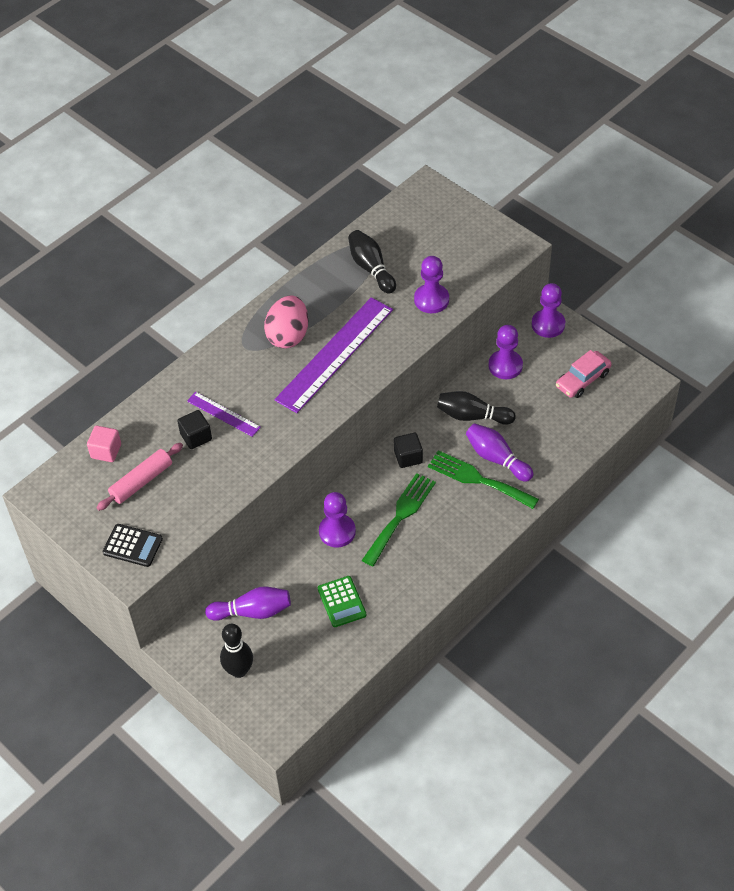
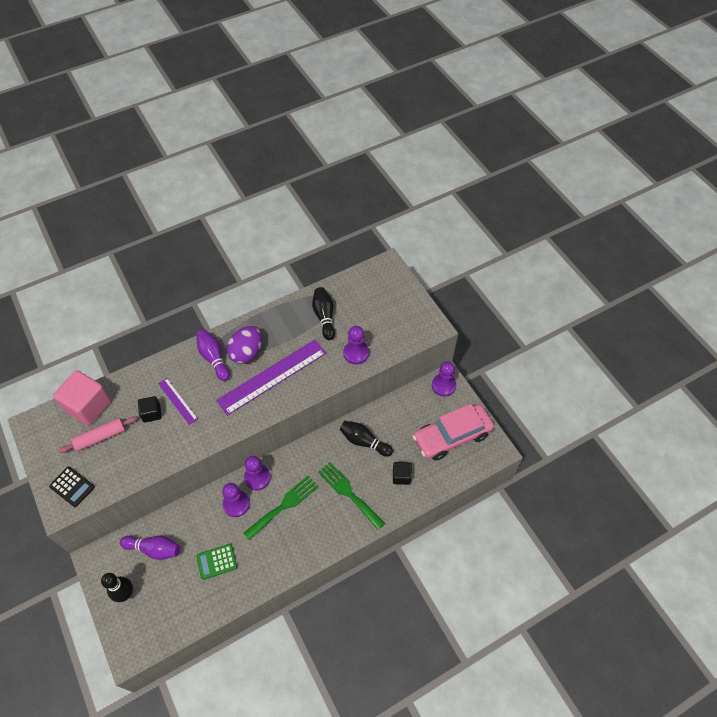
camera: 15 degrees right, 5 degrees up
(106, 451) = (88, 406): pink cube -> pink cube, size x1.92
(288, 336) = (247, 353): pink egg -> purple egg
(341, 602) = (217, 561): green calculator -> green calculator turned 75 degrees clockwise
(408, 457) = (307, 460): black cube -> black cube (401, 476)
(497, 458) = (368, 480): purple bowling pin -> purple bowling pin (214, 358)
(505, 366) = (402, 409): purple pawn -> purple pawn (257, 478)
(582, 380) = (452, 436): pink car -> pink car, size x1.76

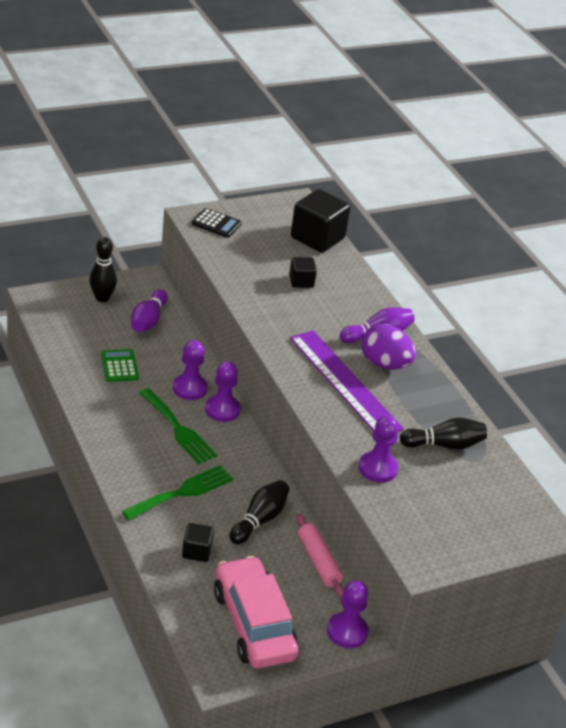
camera: 90 degrees right, 20 degrees down
(72, 487) = (216, 224): black calculator -> black calculator turned 105 degrees counterclockwise
(88, 406) = (317, 238): pink cube -> black cube
(100, 437) = (275, 244): pink rolling pin -> pink rolling pin (318, 561)
(178, 401) = (316, 302): purple ruler -> none

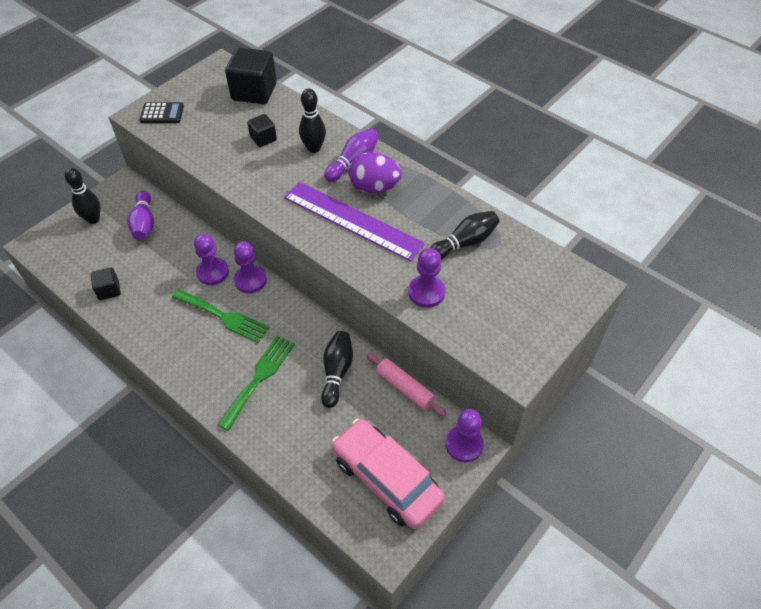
camera: 20 degrees left, 15 degrees up
(119, 366) = (141, 279): green calculator -> none
(196, 551) = (302, 431): black cube -> black cube (109, 290)
(346, 308) = (314, 148): none -> black bowling pin

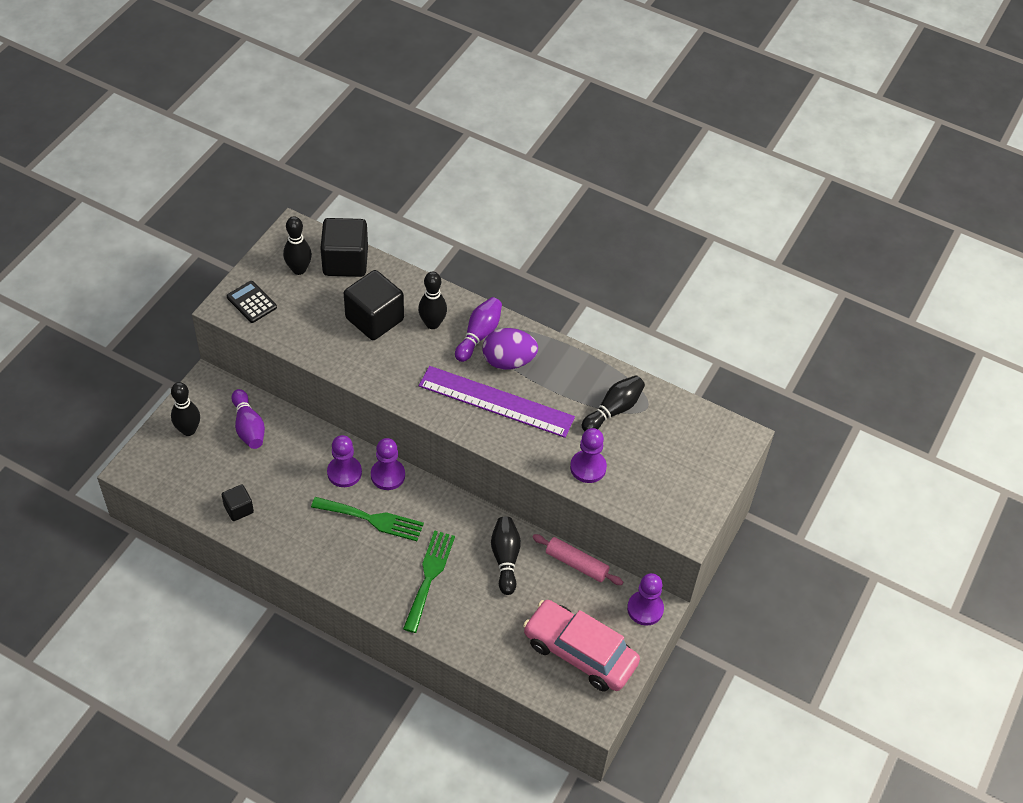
camera: 15 degrees left, 0 degrees up
(162, 113) = (251, 302): black calculator -> black calculator turned 120 degrees counterclockwise
(212, 93) = (299, 269): none -> black bowling pin
(263, 138) = (374, 319): black cube -> black cube, size x1.92

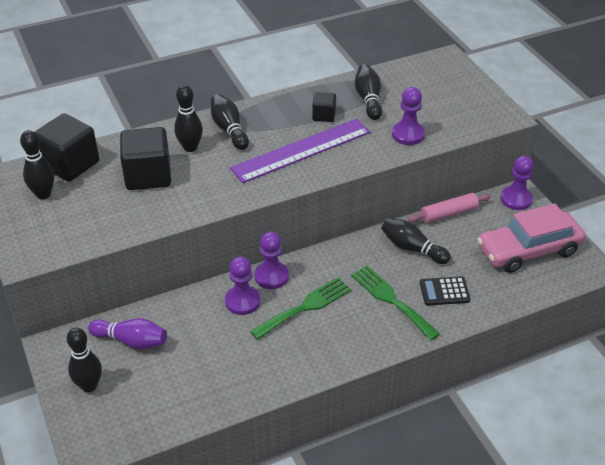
camera: 50 degrees left, 10 degrees down
(238, 509) = (211, 391): black cube -> black cube (324, 116)
(251, 302) = (41, 239): black calculator -> black calculator (444, 291)
(479, 335) = (229, 129): purple bowling pin -> black bowling pin
(508, 361) = (270, 127): purple egg -> none

